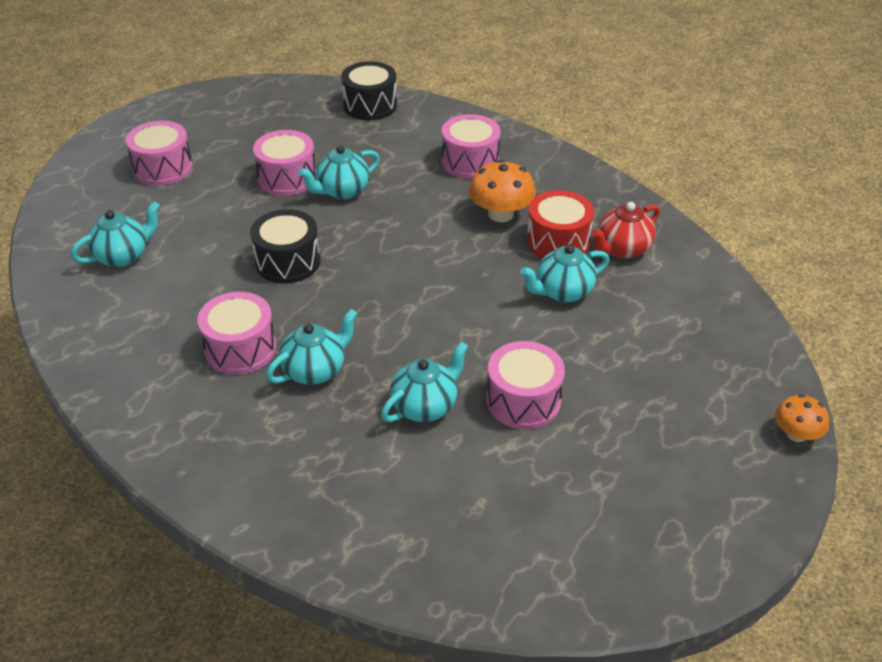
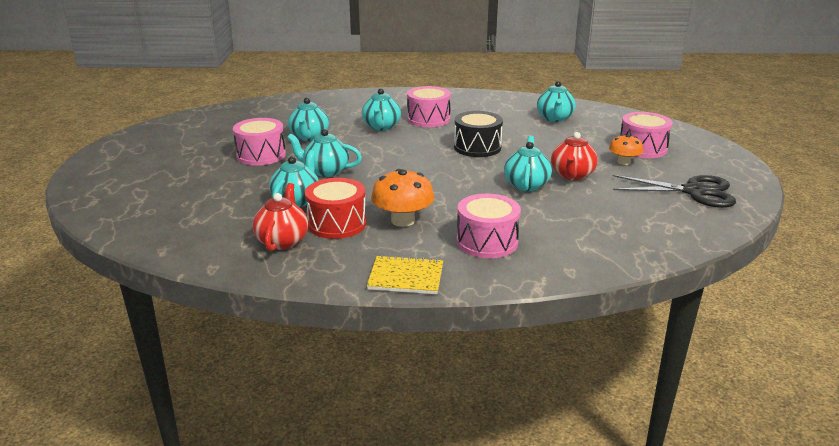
camera: 135 degrees right, 15 degrees down
(245, 114) = (694, 192): none -> black scissors
(287, 178) = (572, 175): pink drum -> red teapot
(370, 105) = (644, 242): black drum -> none
(485, 321) = (326, 171): none -> turquoise teapot
(566, 168) = (406, 277): none -> yellow notebook
(796, 434) = (78, 201): orange mushroom -> orange mushroom (624, 162)

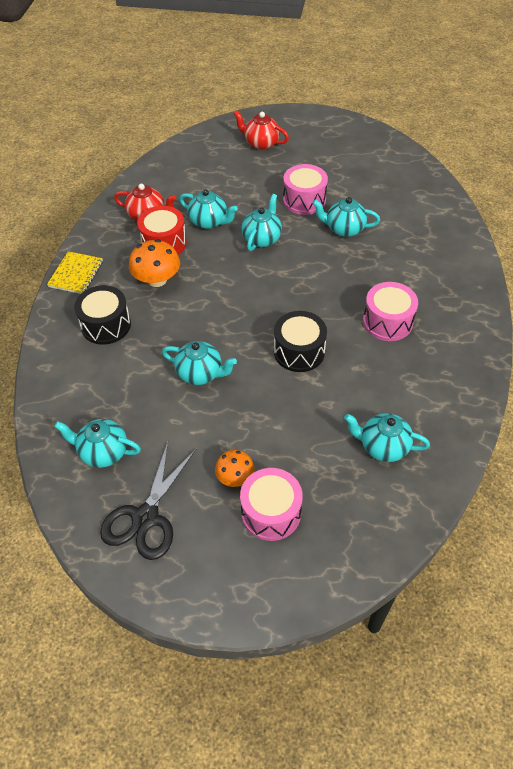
camera: 100 degrees right, 25 degrees up
(381, 127) = (367, 281): turquoise teapot -> turquoise teapot (103, 452)
(487, 242) = (106, 325): pink drum -> black drum
(572, 175) = (212, 417): red teapot -> red teapot (261, 143)

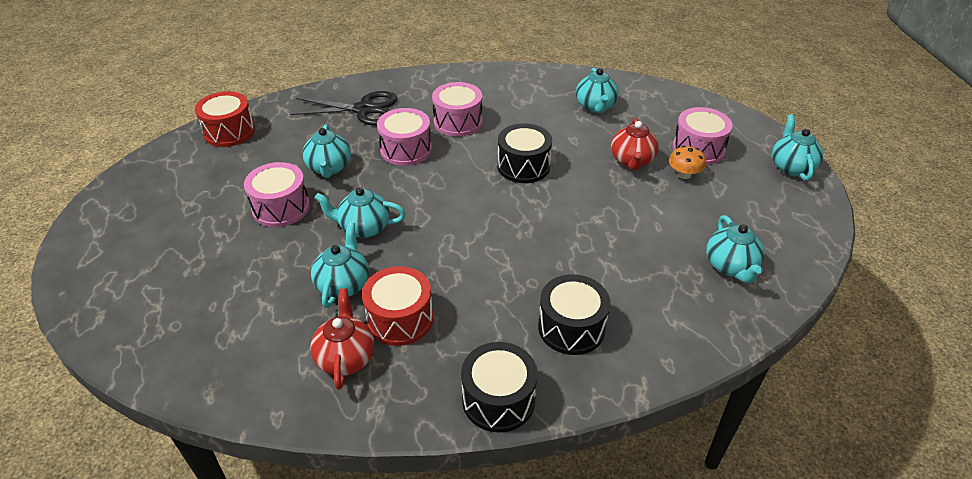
camera: 110 degrees left, 10 degrees down
(76, 274) = (498, 399): yellow notebook -> black drum
(145, 517) = (765, 216): black scissors -> black scissors (364, 110)
(157, 279) = (472, 303): orange mushroom -> none
(200, 373) = (591, 225): turquoise teapot -> turquoise teapot (791, 167)
(261, 143) = (149, 276): red teapot -> red teapot (632, 161)
(354, 277) = (406, 149): none -> pink drum
(415, 180) = (229, 132): none -> red drum

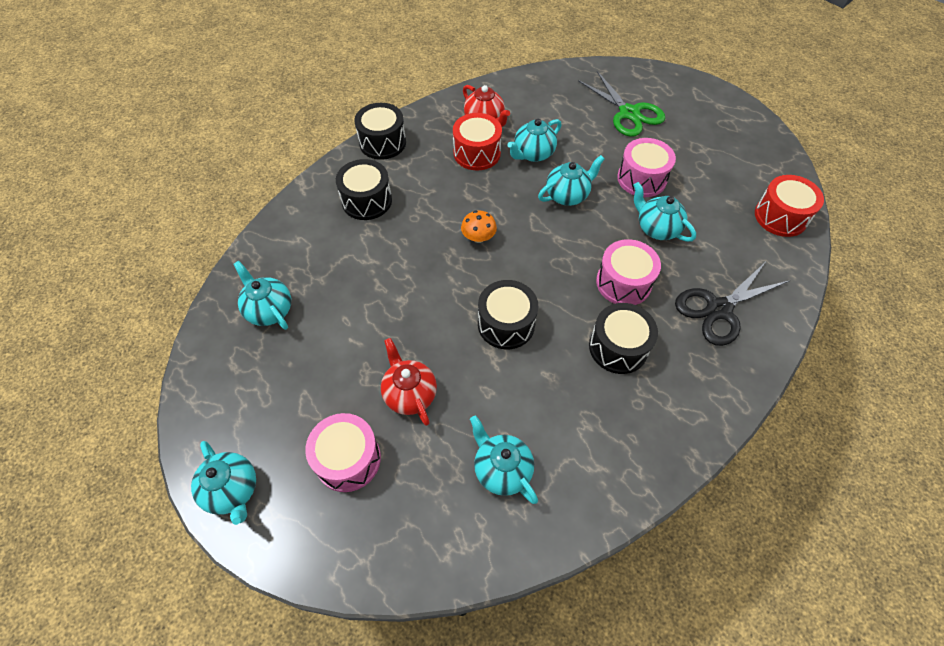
camera: 145 degrees right, 15 degrees up
(188, 274) = (629, 113): none -> green scissors
(343, 285) = (533, 154): turquoise teapot -> turquoise teapot turned 75 degrees clockwise
(458, 122) = (618, 347): pink drum -> black drum
(684, 174) = (348, 405): orange mushroom -> orange mushroom (478, 237)

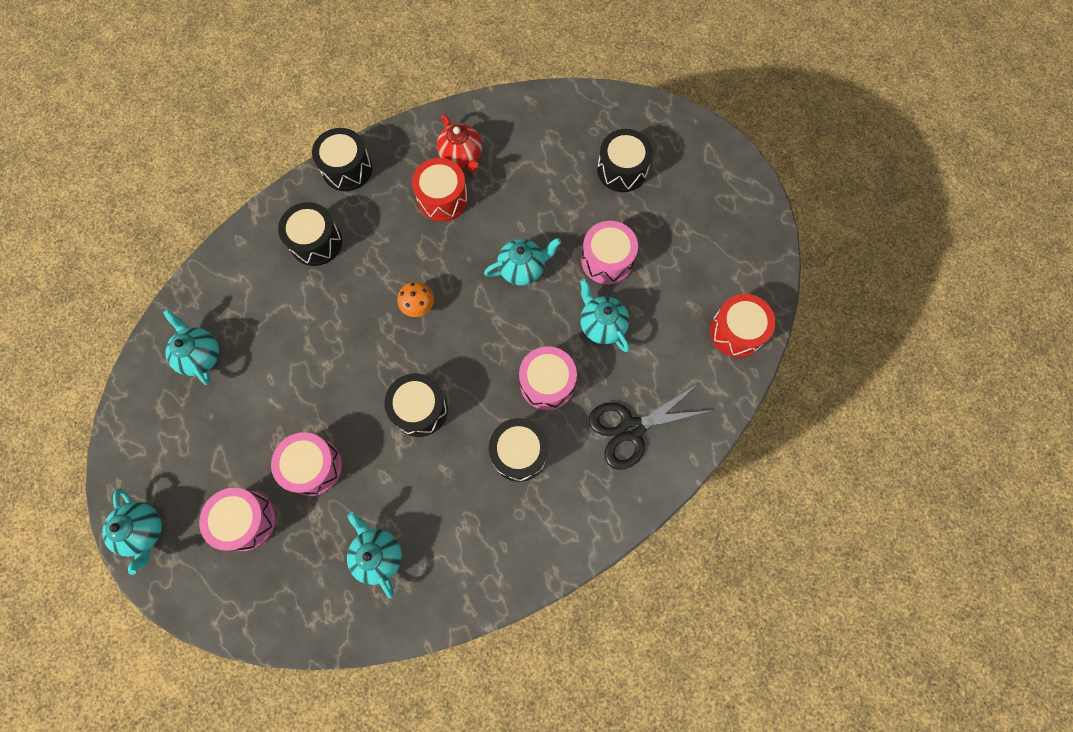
camera: 10 degrees right, 15 degrees up
(409, 394) = (313, 467): red teapot -> pink drum
(533, 154) = (501, 209): turquoise teapot -> none
(629, 113) = (622, 170): green scissors -> black drum

